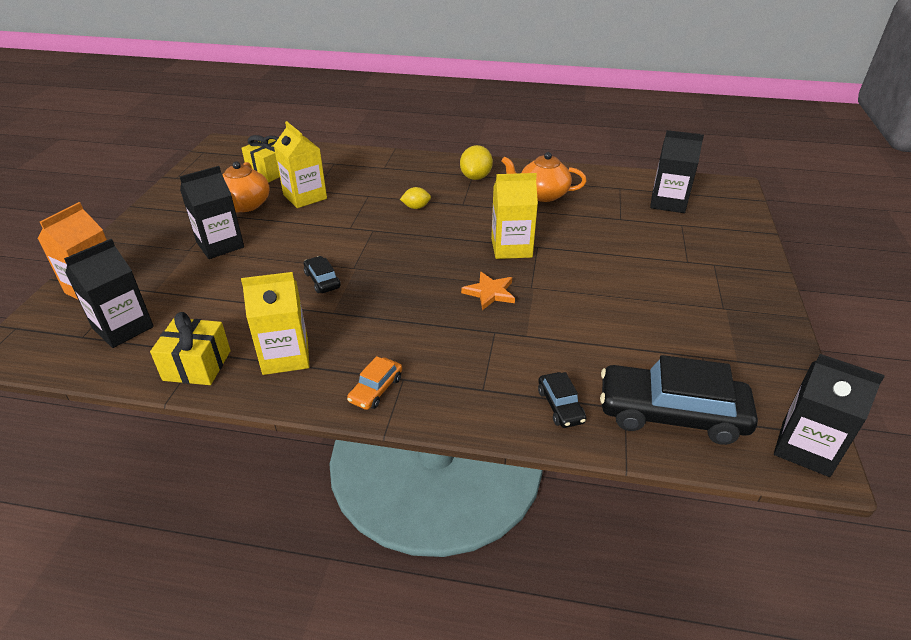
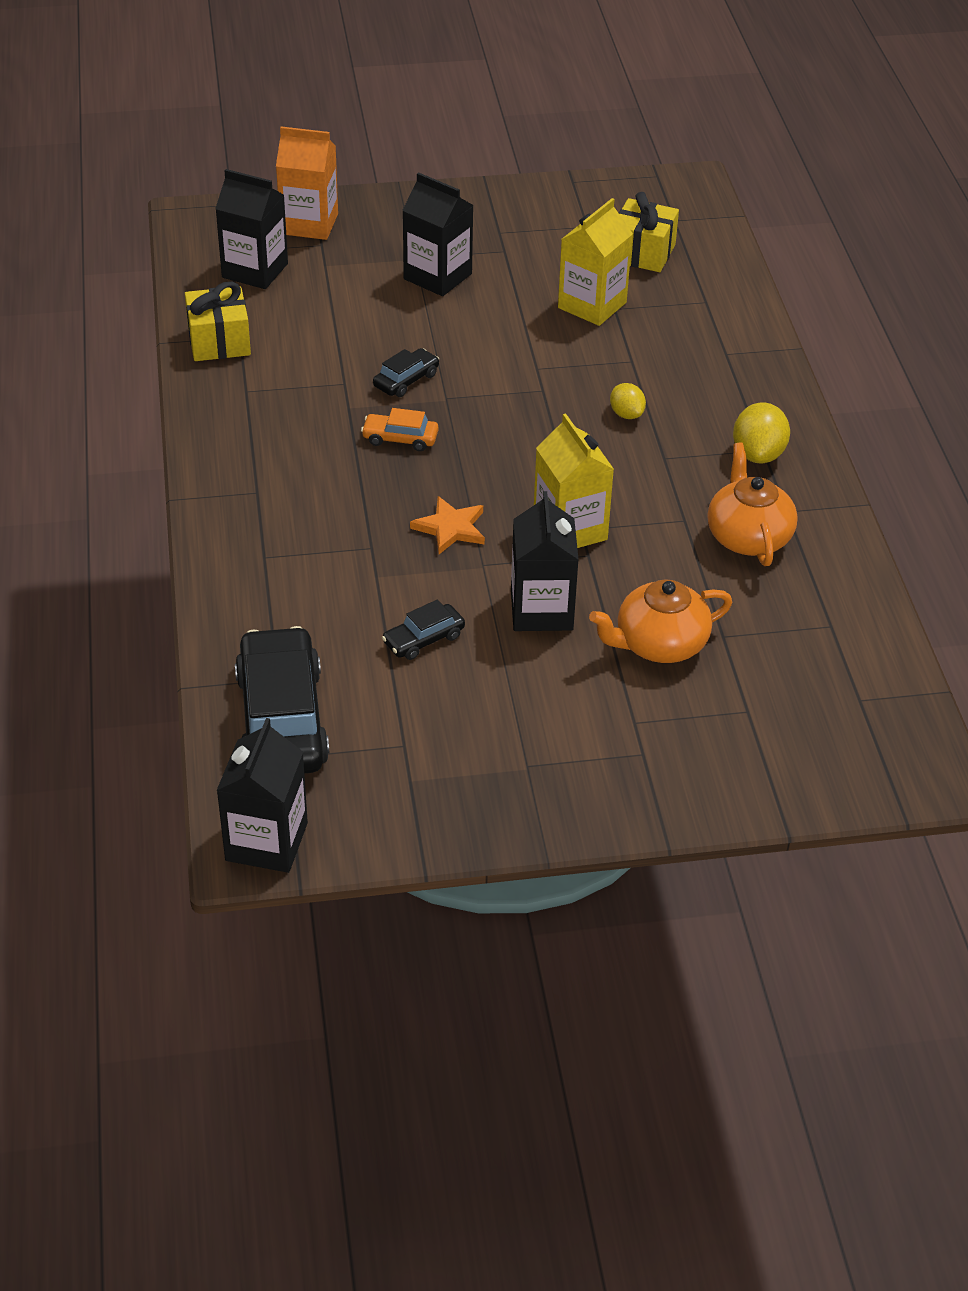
camera: 70 degrees right, 5 degrees up
(245, 205) = (538, 263): orange teapot -> orange teapot (659, 644)
(285, 356) = (258, 396): yellow carton -> none
(376, 389) = (232, 476): orange car -> orange car (400, 438)
(476, 177) = (758, 454): yellow lemon -> yellow lemon turned 75 degrees counterclockwise
(560, 406) = (260, 623): black car -> black car (423, 639)
(668, 202) = (815, 690): black carton -> black carton (541, 610)

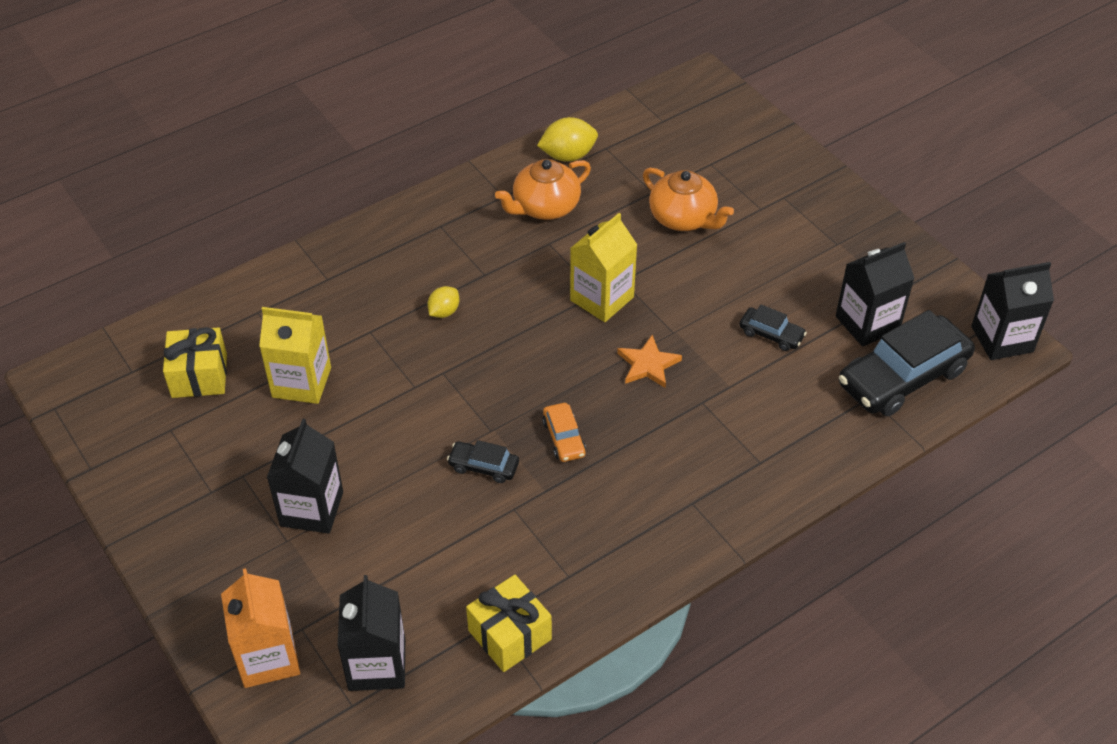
camera: 115 degrees left, 5 degrees up
(541, 610) = (696, 285): black carton -> black carton (867, 323)
(758, 454) = (448, 226): yellow lemon -> yellow lemon (568, 156)

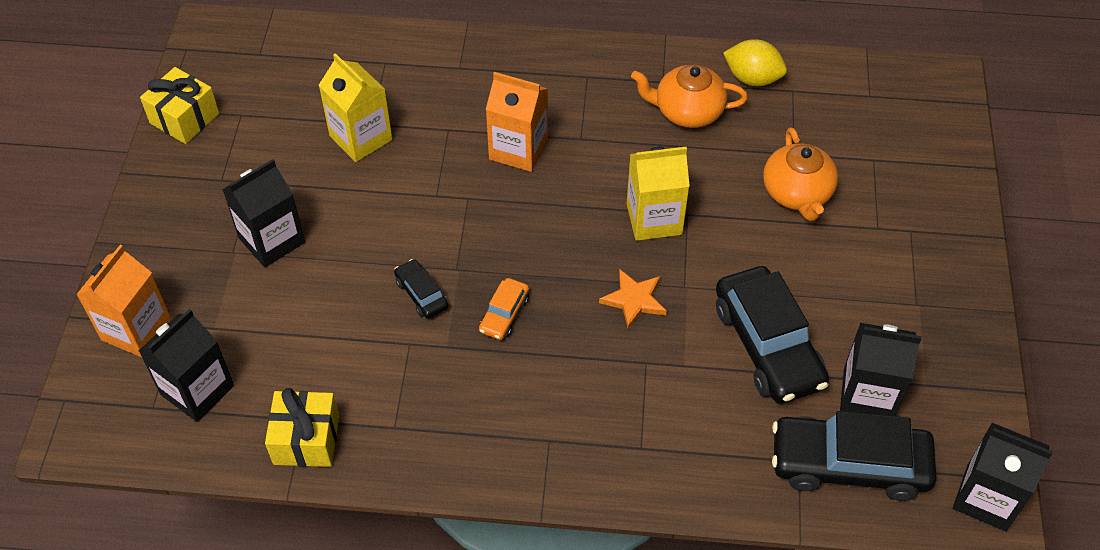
camera: 40 degrees right, 5 degrees up
(199, 376) = (298, 86): yellow gift -> yellow gift (184, 118)
(444, 312) = (518, 149): yellow lemon -> orange carton
(771, 334) = (768, 345): black car -> black car, size x2.14

